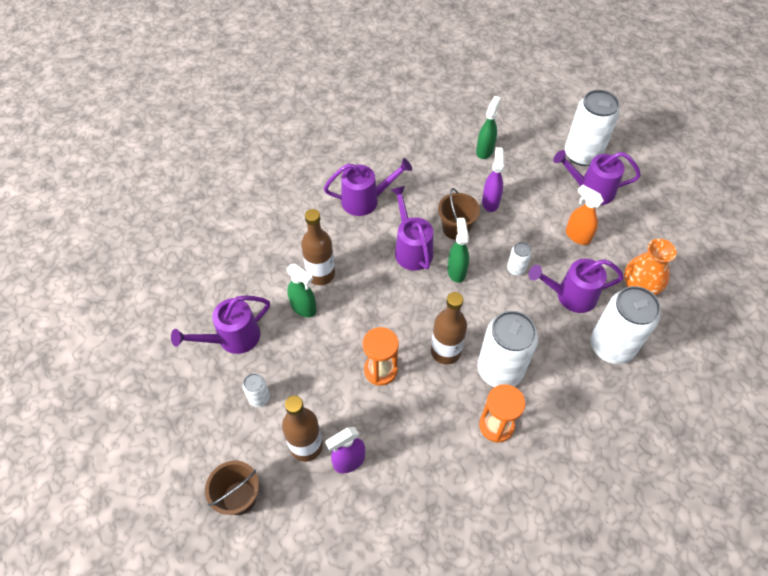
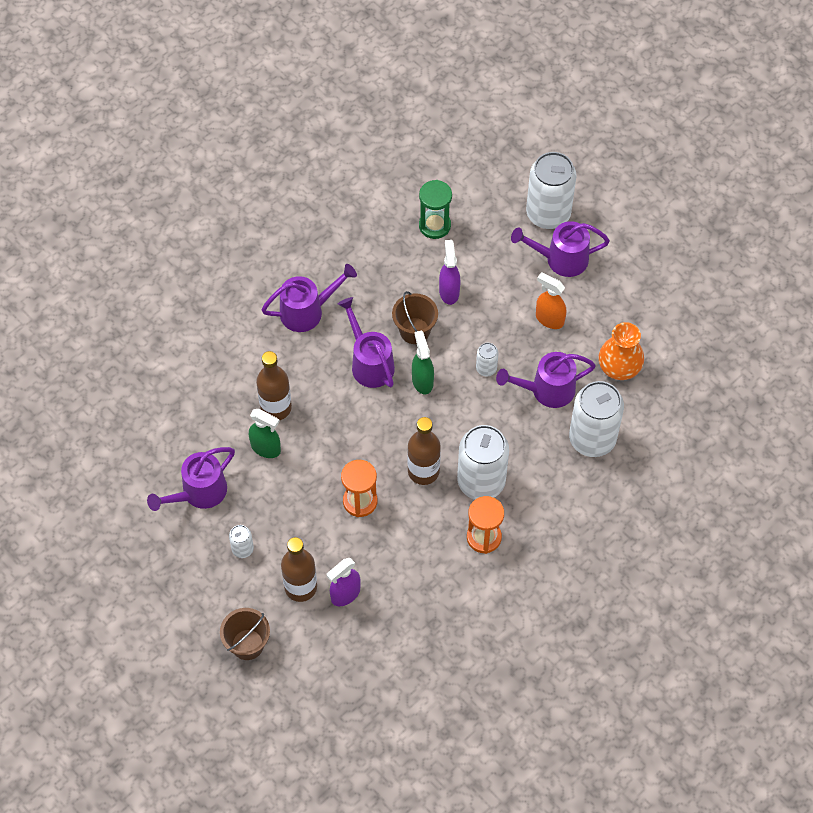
camera: 10 degrees left, 5 degrees up
(484, 150) = (434, 225): green spray bottle -> green hourglass

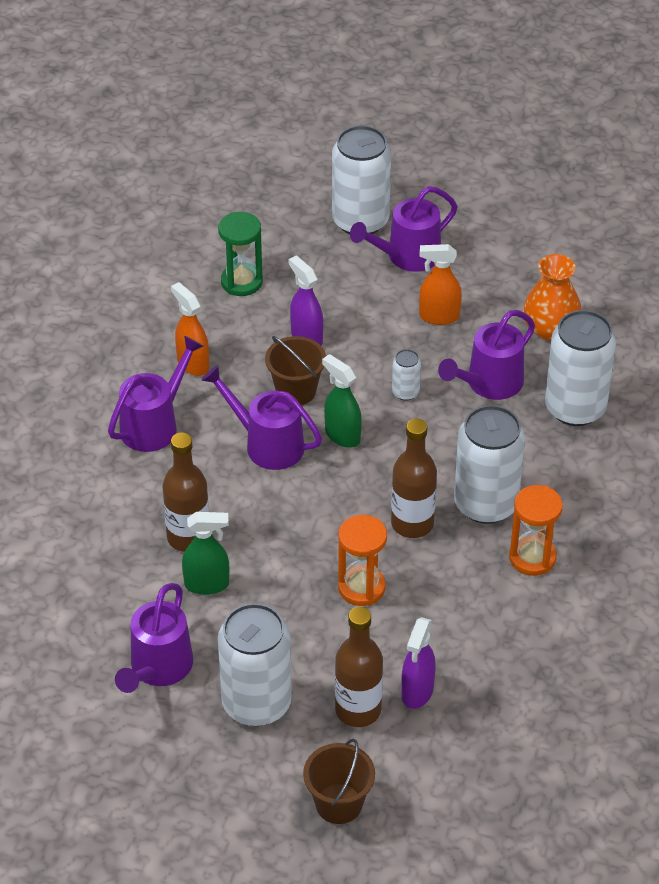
camera: 30 degrees left, 15 degrees down
(242, 549) = (256, 703): white can -> white can, size x2.22
(361, 276) = (193, 364): none -> orange spray bottle

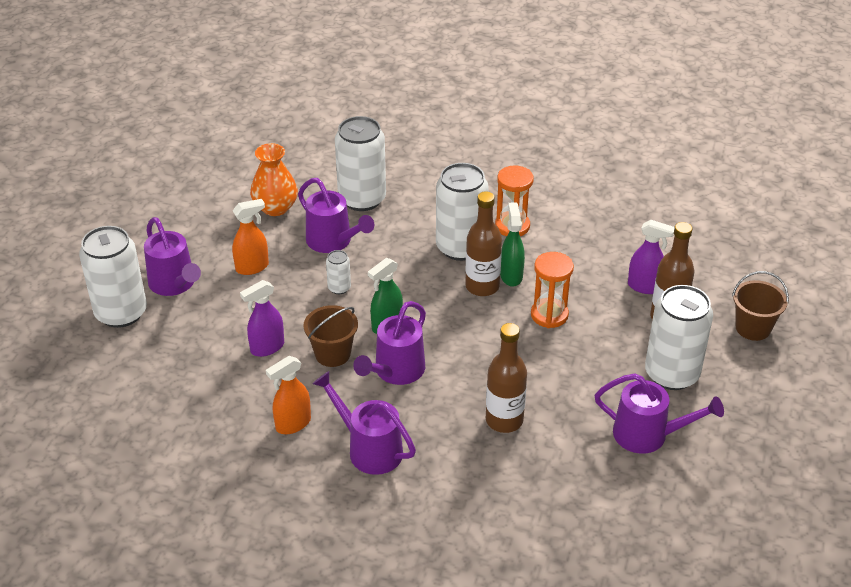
camera: 90 degrees left, 5 degrees down
(207, 584) = (555, 406): green spray bottle -> green spray bottle (511, 276)
(241, 282) = (187, 392): green hourglass -> none
(438, 316) = (252, 267): orange spray bottle -> orange spray bottle turned 120 degrees counterclockwise

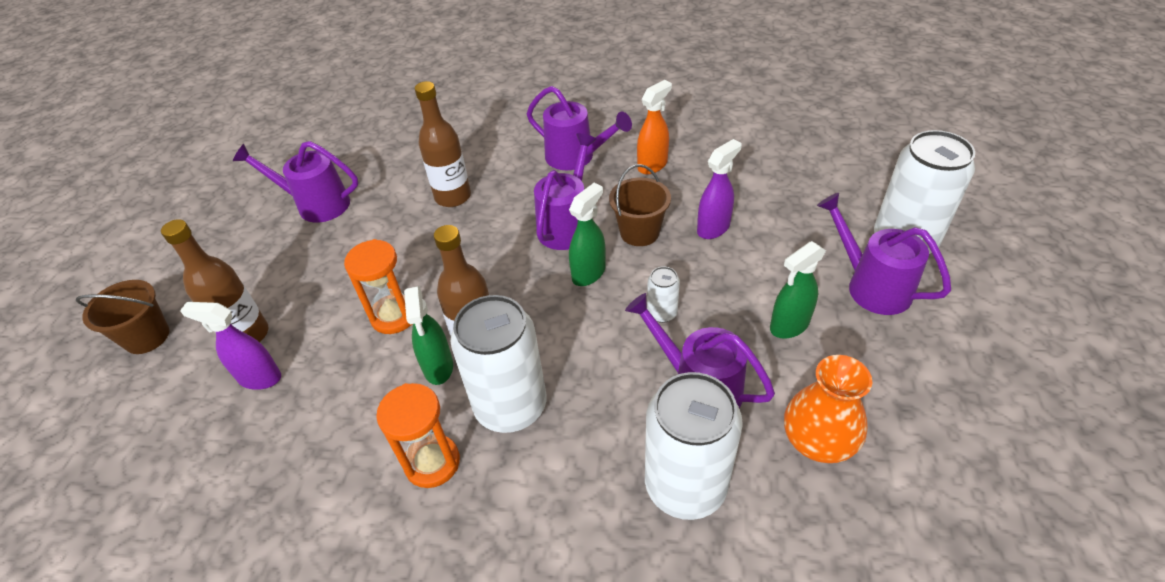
camera: 175 degrees right, 5 degrees up
(252, 267) = (789, 326): orange spray bottle -> green spray bottle
(671, 374) = (270, 266): white can -> none

